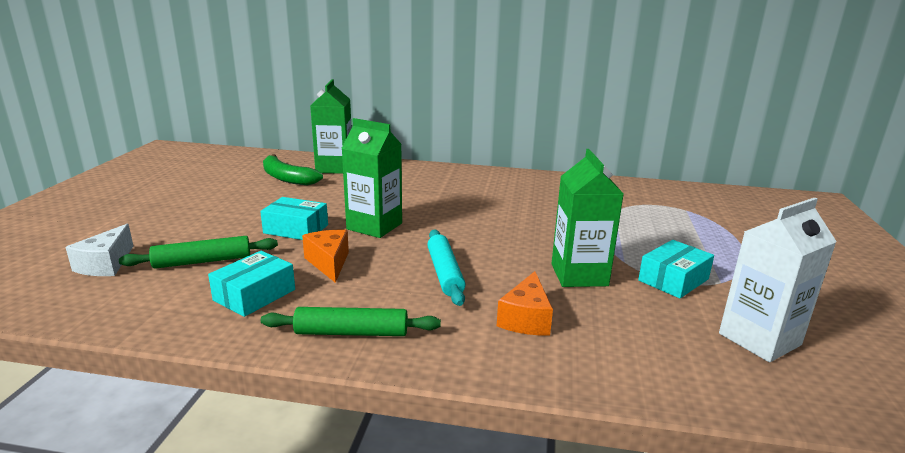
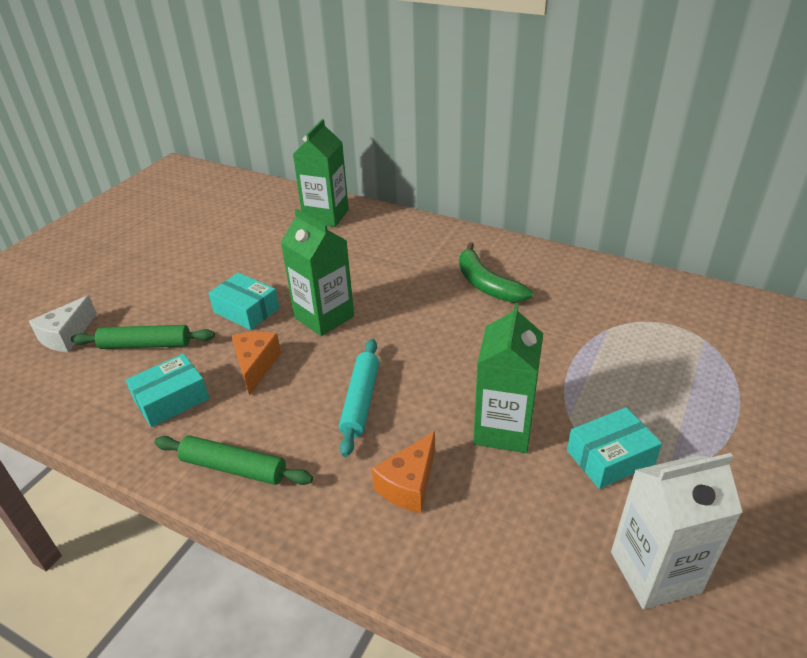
camera: 20 degrees right, 15 degrees up
(287, 178) = (271, 228): green banana -> green banana (486, 284)

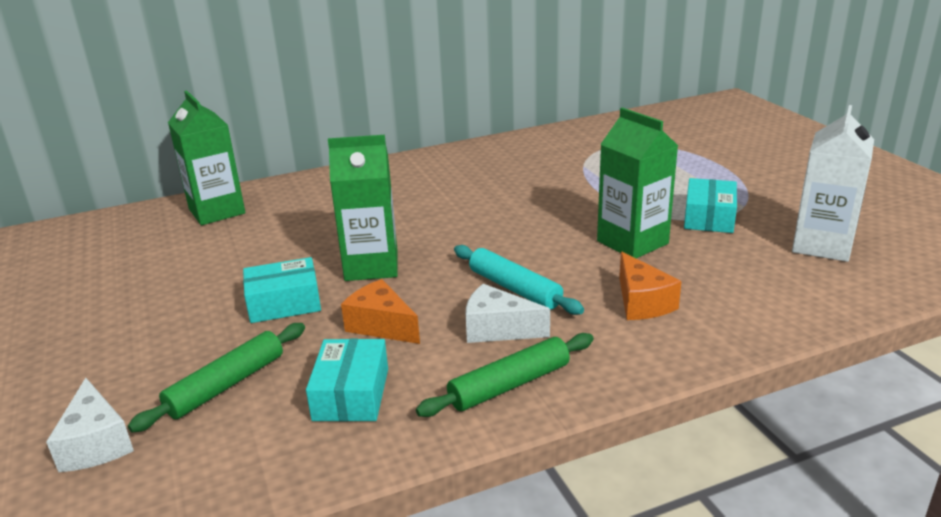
camera: 50 degrees left, 10 degrees down
(298, 423) = (497, 329): none -> white cheese
(486, 284) = (459, 184): green banana -> none

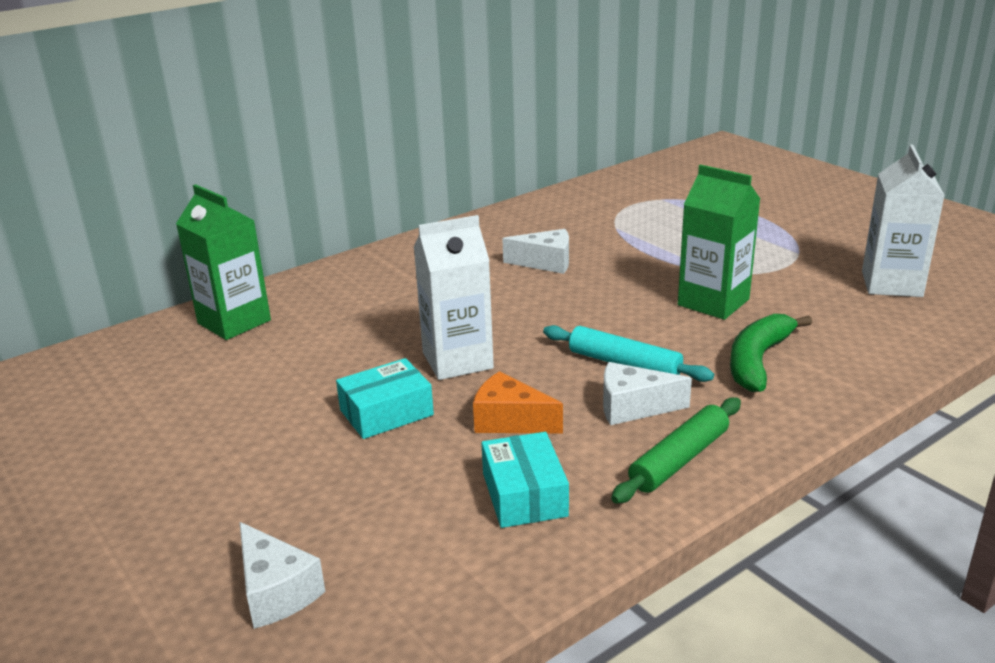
camera: 15 degrees left, 0 degrees up
(226, 385) = (381, 507): green rolling pin -> none
(371, 266) = (457, 360): green carton -> white carton
(501, 190) = (545, 263): none -> white cheese
(642, 302) = (757, 361): orange cheese -> green banana
(709, 217) = (772, 268): turquoise box -> none

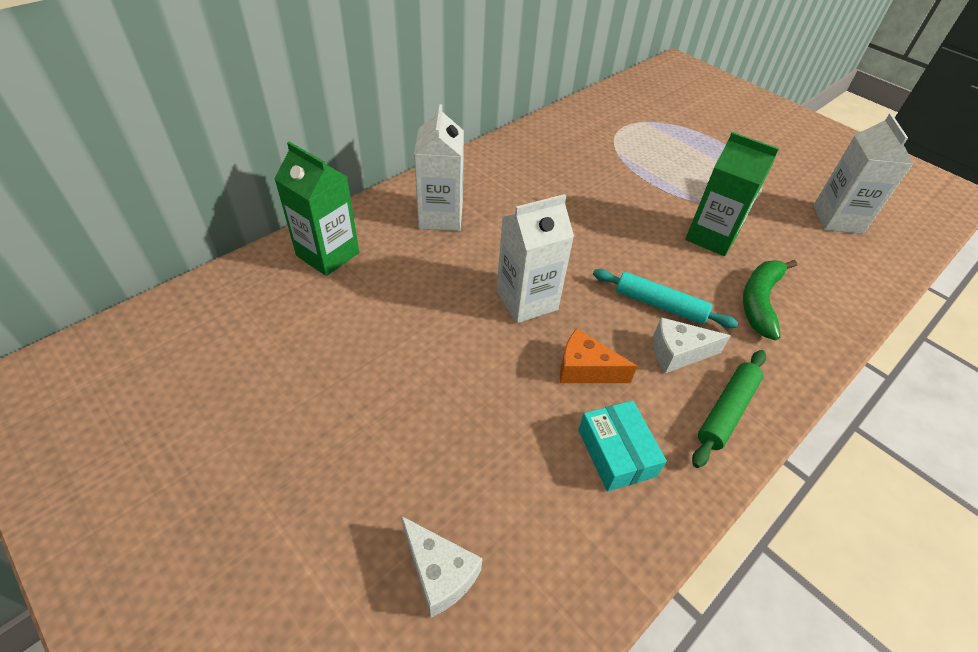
camera: 10 degrees left, 20 degrees up
(377, 288) = (440, 216): none -> white carton
(386, 412) = (482, 361): turquoise box -> none
(545, 263) = (571, 190): white cheese -> none

